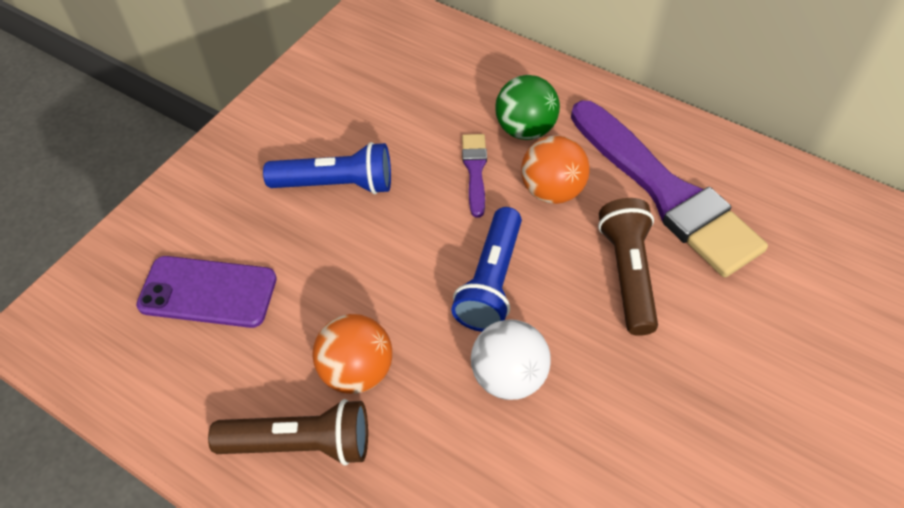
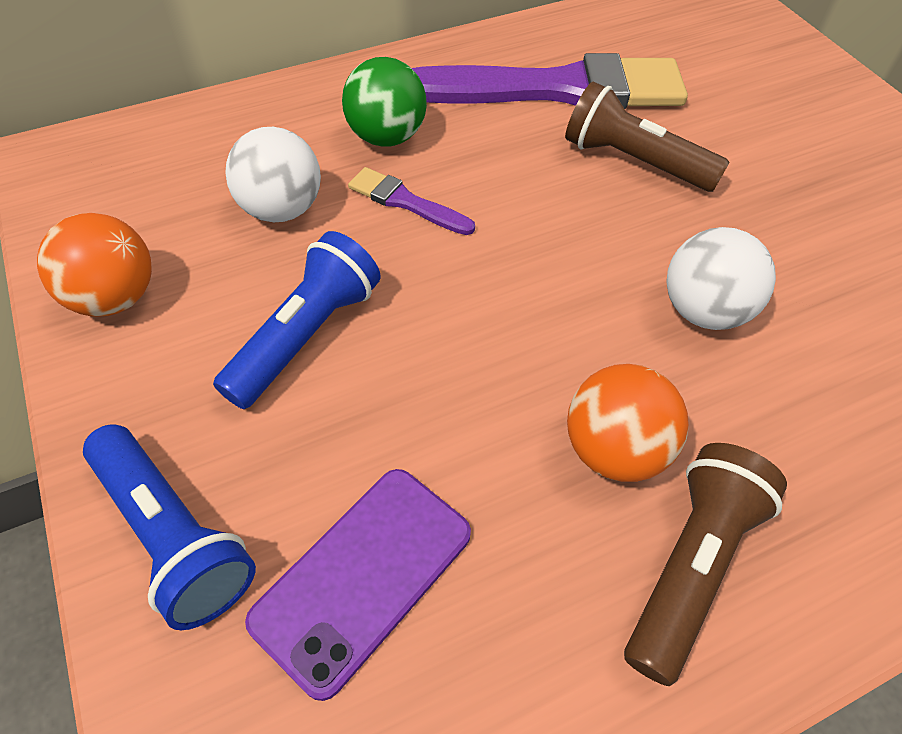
camera: 60 degrees left, 0 degrees up
(420, 119) = (282, 209): none -> white ball
(491, 281) = (570, 264): blue flashlight -> blue flashlight (173, 535)
(552, 191) = (487, 159): orange ball -> orange ball (115, 298)

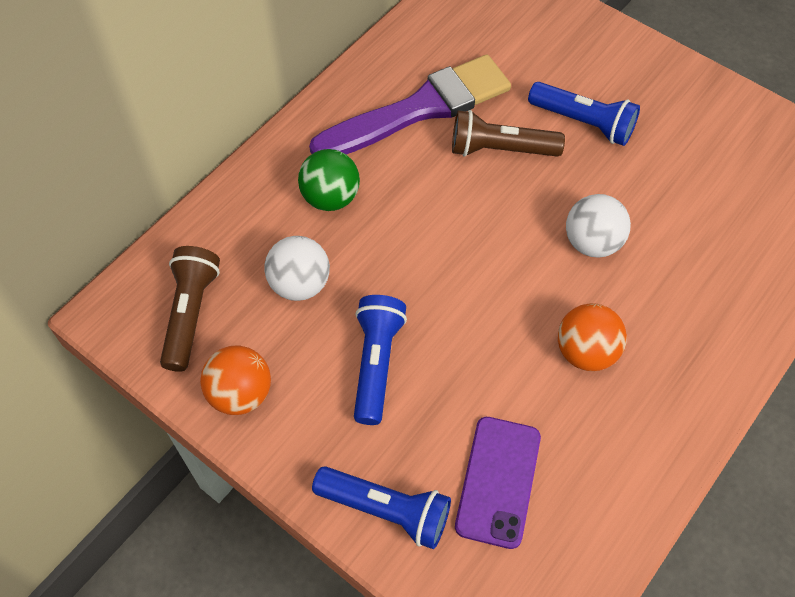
camera: 25 degrees left, 5 degrees up
(406, 202) = (376, 243): purple brush -> none
(691, 566) = (653, 396): brown flashlight -> brown flashlight (191, 314)
(766, 171) = (583, 123): none -> blue flashlight

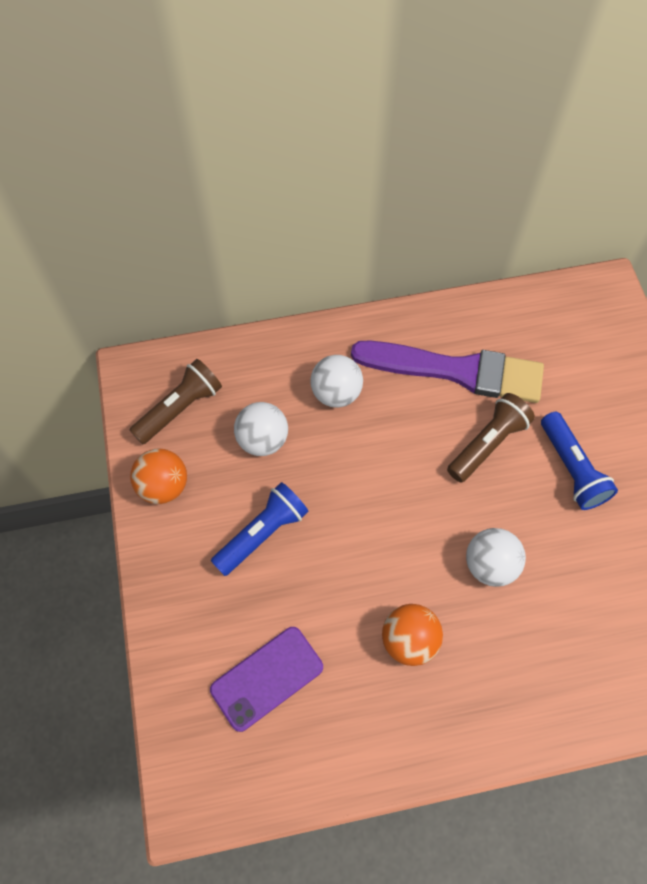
camera: 40 degrees right, 5 degrees up
(330, 198) = (336, 393): green ball -> white ball
(386, 510) = (181, 636): blue flashlight -> none
(500, 149) = (488, 444): brown flashlight -> brown flashlight turned 90 degrees clockwise

